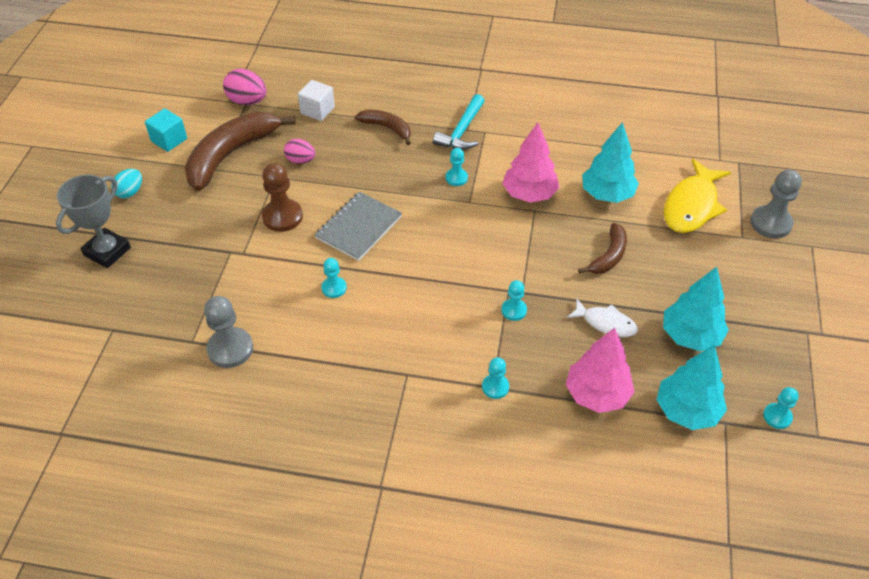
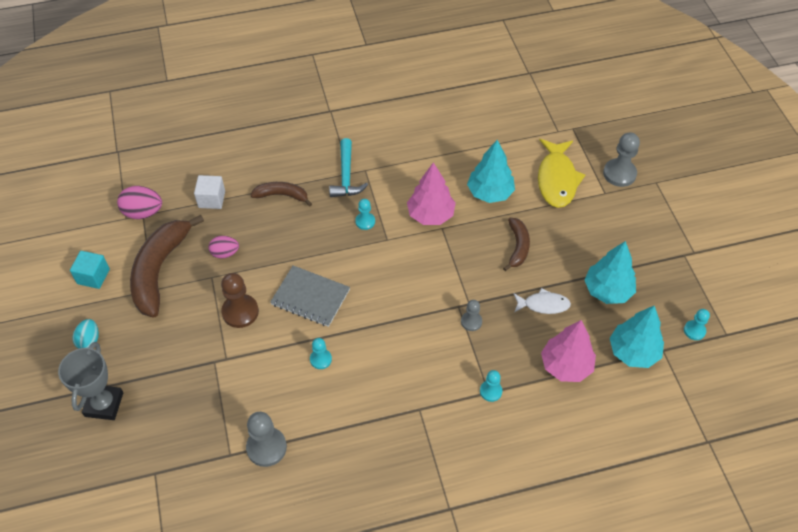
camera: 25 degrees left, 5 degrees up
(359, 228) = (310, 297): grey notebook -> grey notebook turned 75 degrees counterclockwise
(514, 310) = (471, 321): turquoise pawn -> grey pawn

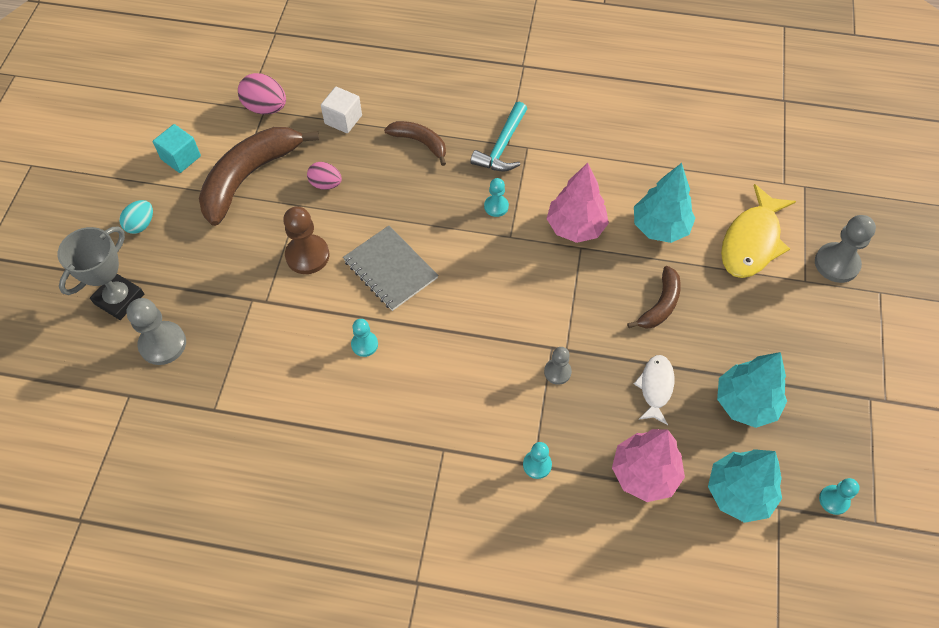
camera: 25 degrees right, 5 degrees up
(266, 447) = (255, 419): grey pawn -> grey pawn (163, 344)
(543, 305) = (655, 387): white fish -> white fish turned 105 degrees counterclockwise

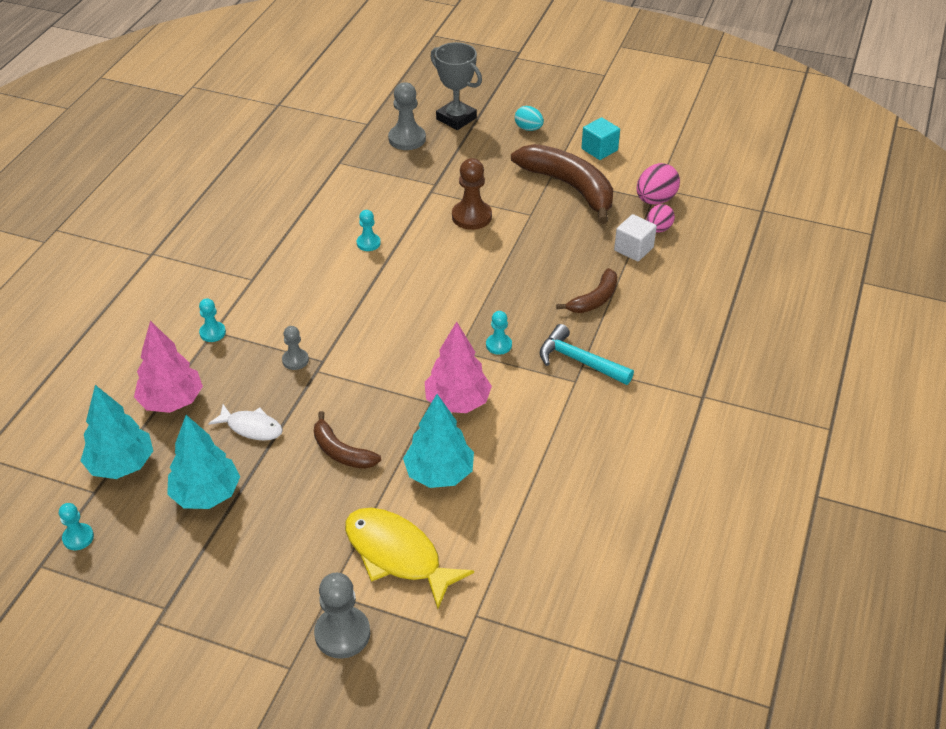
camera: 100 degrees right, 15 degrees down
(326, 184) = (551, 232): pink egg -> pink egg (658, 229)
(390, 269) = (442, 265): grey notebook -> none

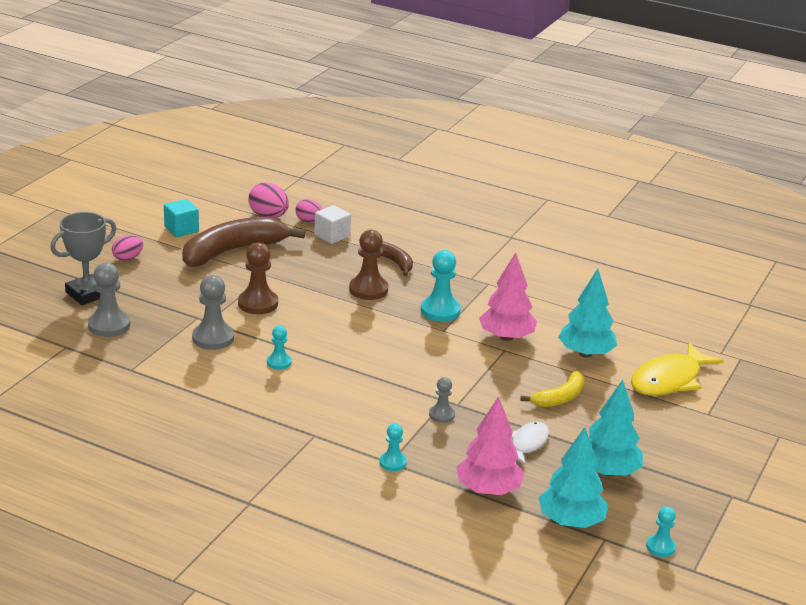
camera: 85 degrees left, 15 degrees down
(341, 452) = (560, 398): brown banana -> yellow banana
(342, 633) = (745, 410): grey pawn -> grey pawn (213, 338)
(498, 345) = (440, 311): turquoise pawn -> turquoise pawn, size x1.72
(525, 287) = (368, 289): none -> brown pawn
(528, 128) = (128, 258): turquoise egg -> pink egg
(579, 361) = (465, 278): turquoise hammer -> none

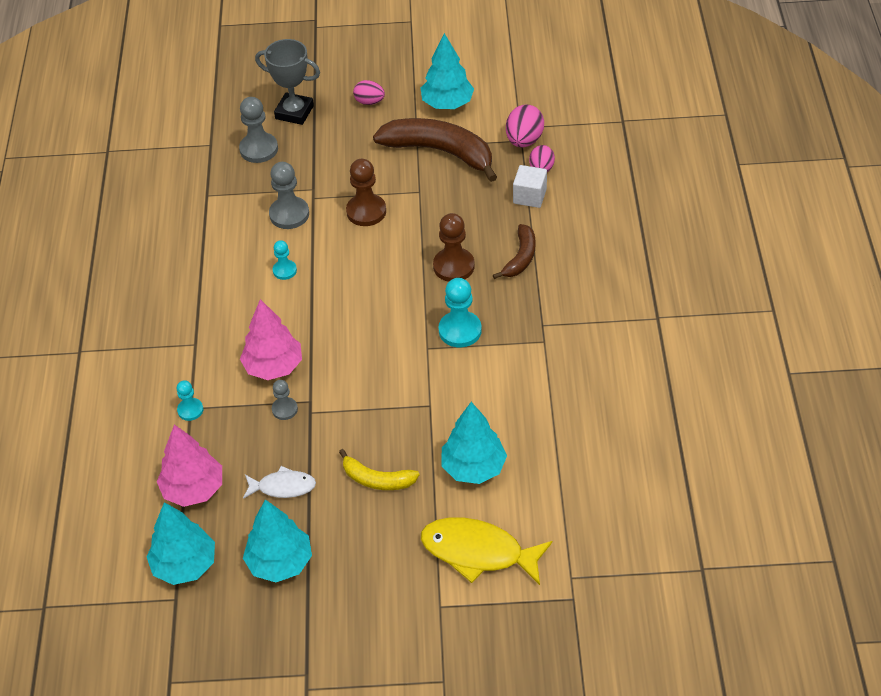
camera: 65 degrees right, 20 degrees up
(181, 229) = (447, 104): turquoise cube -> turquoise tree
(506, 337) = (453, 397): pink tree -> pink tree (273, 366)
(660, 547) = (188, 645): turquoise pawn -> none

